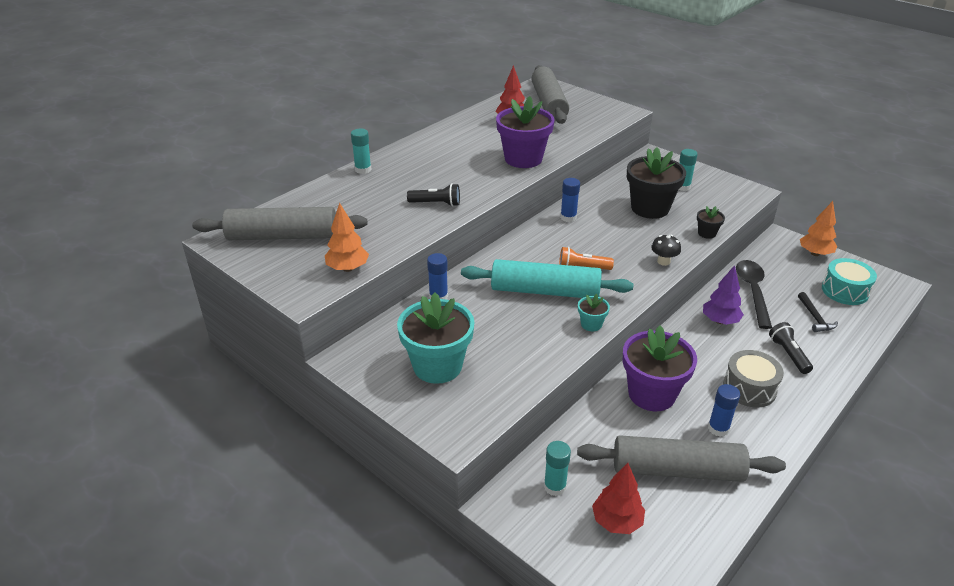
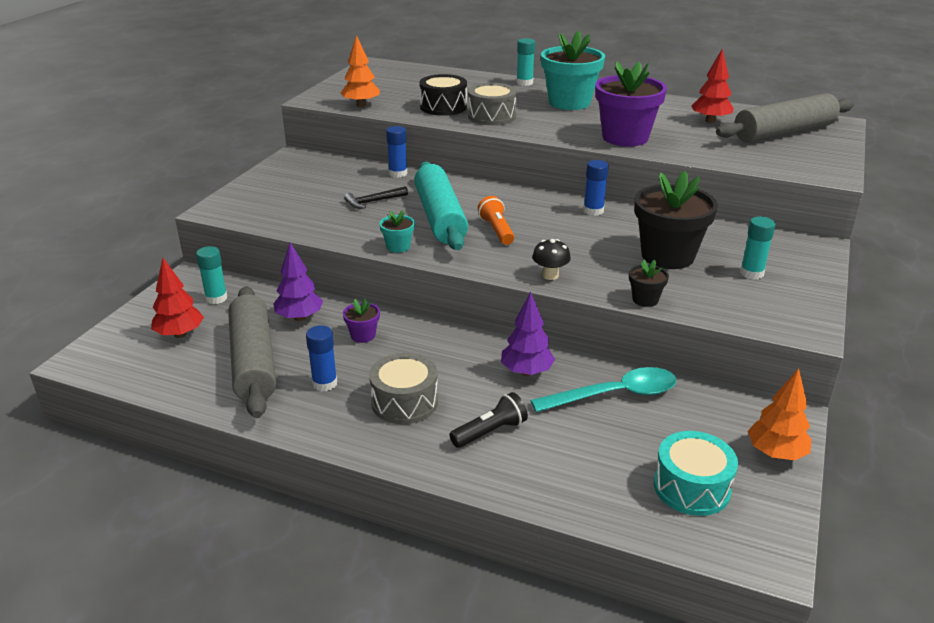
camera: 70 degrees right, 5 degrees down
(282, 236) = (392, 79): grey rolling pin -> none
(393, 223) = (443, 107): none -> black drum
(436, 203) = (491, 116): black flashlight -> grey drum
(437, 366) = (300, 189): turquoise flower pot -> turquoise flower pot (569, 103)
(611, 429) = (299, 317): none -> purple tree
(651, 394) = (363, 335): purple flower pot -> purple flower pot, size x0.45
(752, 291) = (615, 395): black spoon -> turquoise spoon
(815, 317) = (593, 455): black hammer -> black hammer (373, 201)

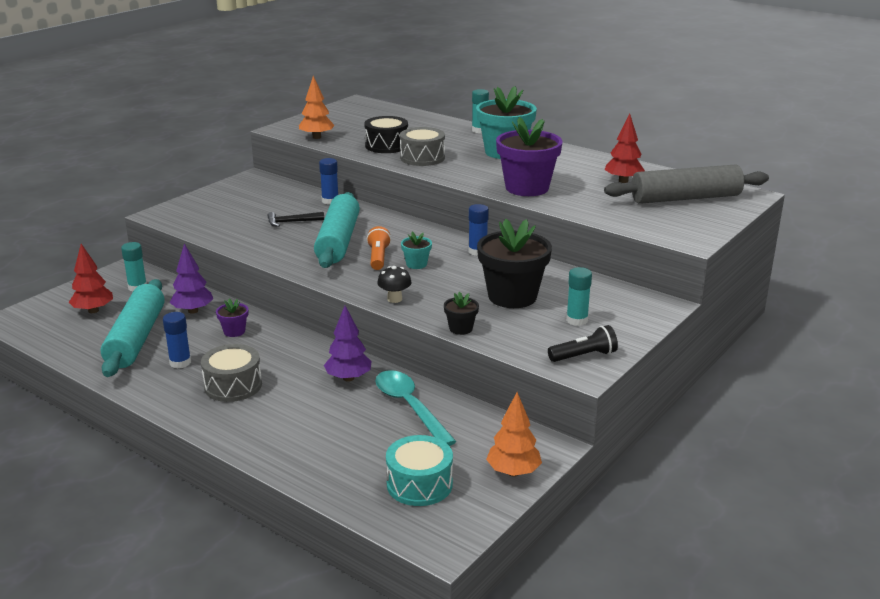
camera: 15 degrees right, 5 degrees down
(253, 361) = (136, 338): grey rolling pin -> turquoise rolling pin
(398, 246) = (285, 260): turquoise flower pot -> turquoise flower pot (416, 264)
(490, 432) = (285, 418): black flashlight -> black flashlight (584, 356)
(615, 395) = (409, 407): turquoise spoon -> turquoise spoon turned 120 degrees counterclockwise

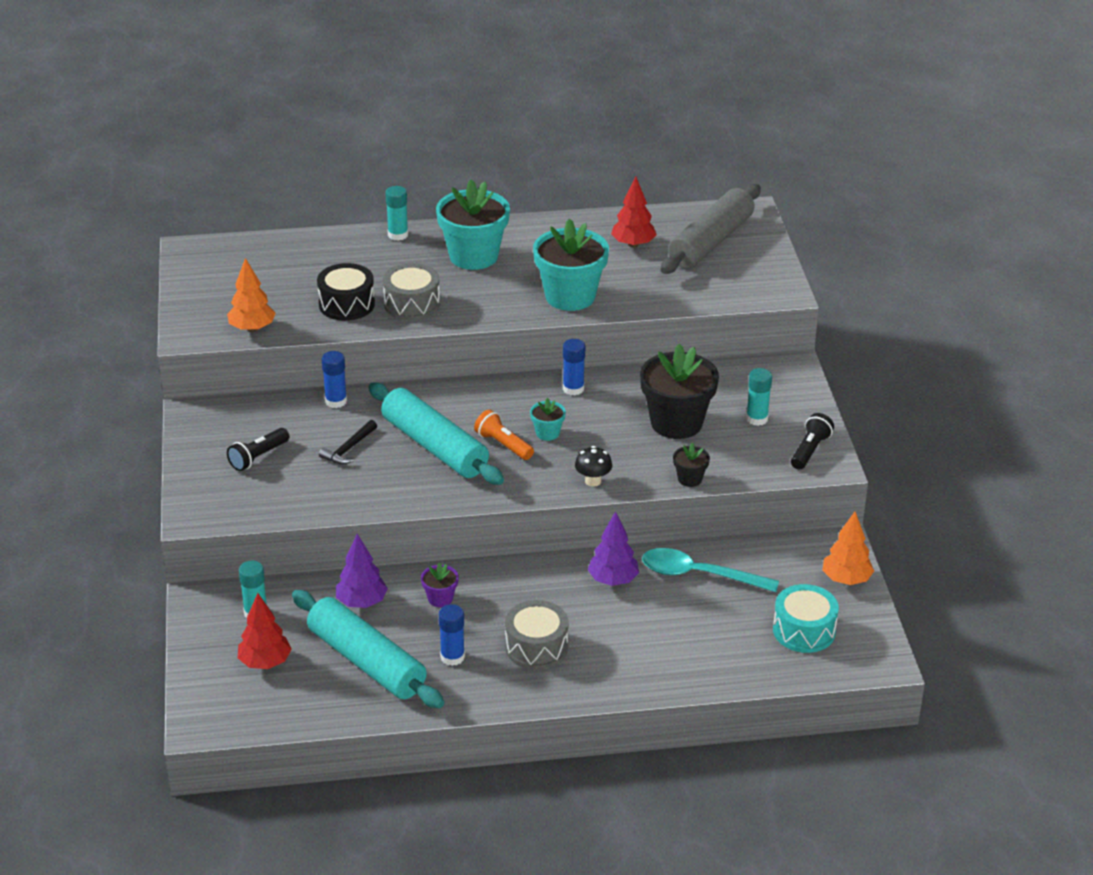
camera: 45 degrees left, 10 degrees up
(241, 206) = (258, 457): none -> black flashlight
(527, 188) = (570, 296): purple flower pot -> turquoise flower pot

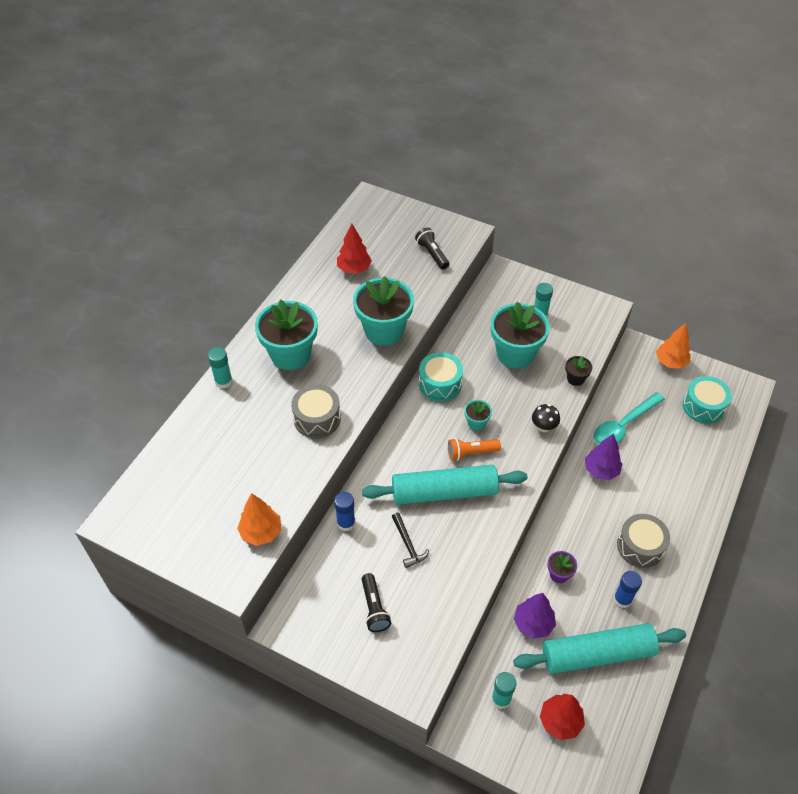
camera: 55 degrees left, 15 degrees up
(346, 304) = (283, 456): black drum -> none
(573, 389) = (440, 384): blue glue stick -> turquoise drum
(676, 423) = (515, 354): black flower pot -> turquoise flower pot
(711, 242) = (385, 233): grey rolling pin -> none
(810, 450) = (587, 310): black flashlight -> black flashlight (432, 254)

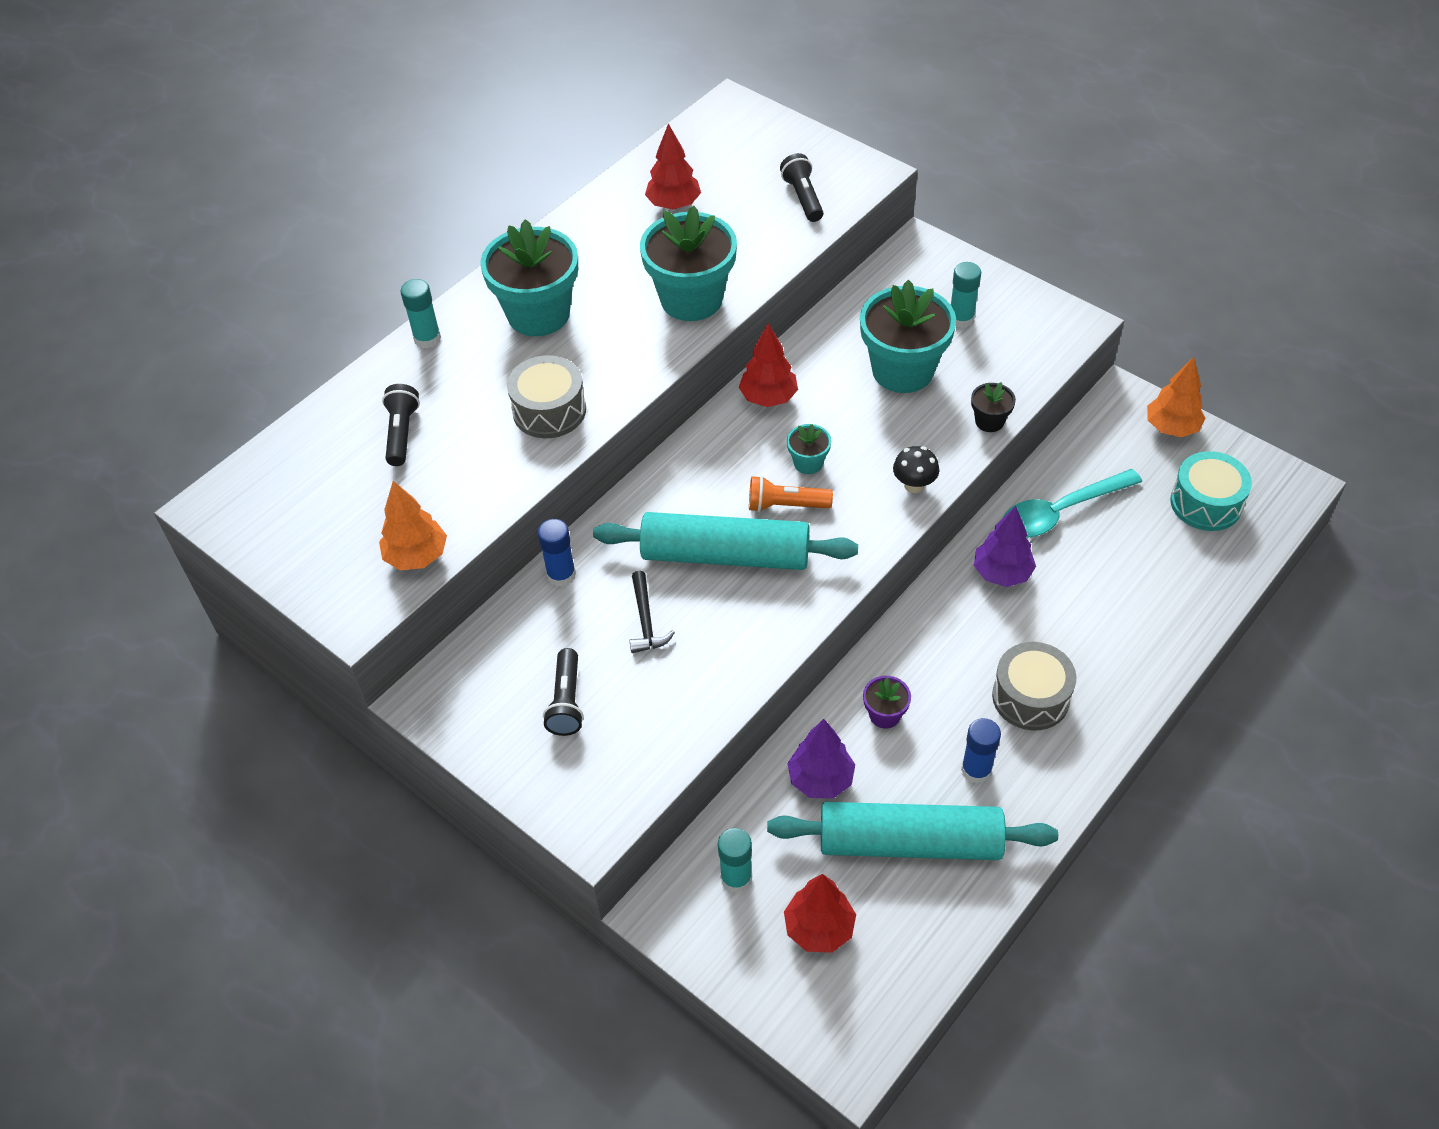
camera: 15 degrees right, 0 degrees up
(226, 449) = (402, 433): none -> black flashlight
(440, 384) = (768, 398): turquoise drum -> red tree

